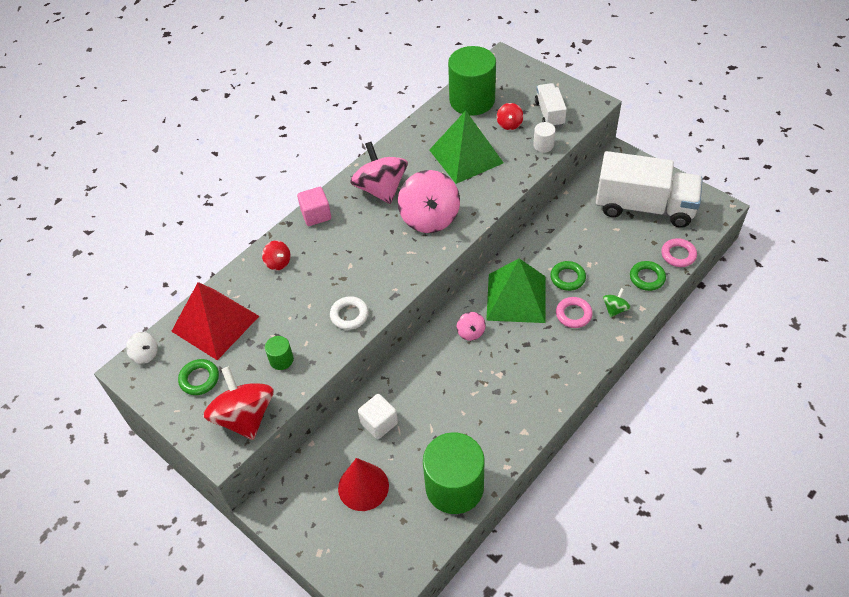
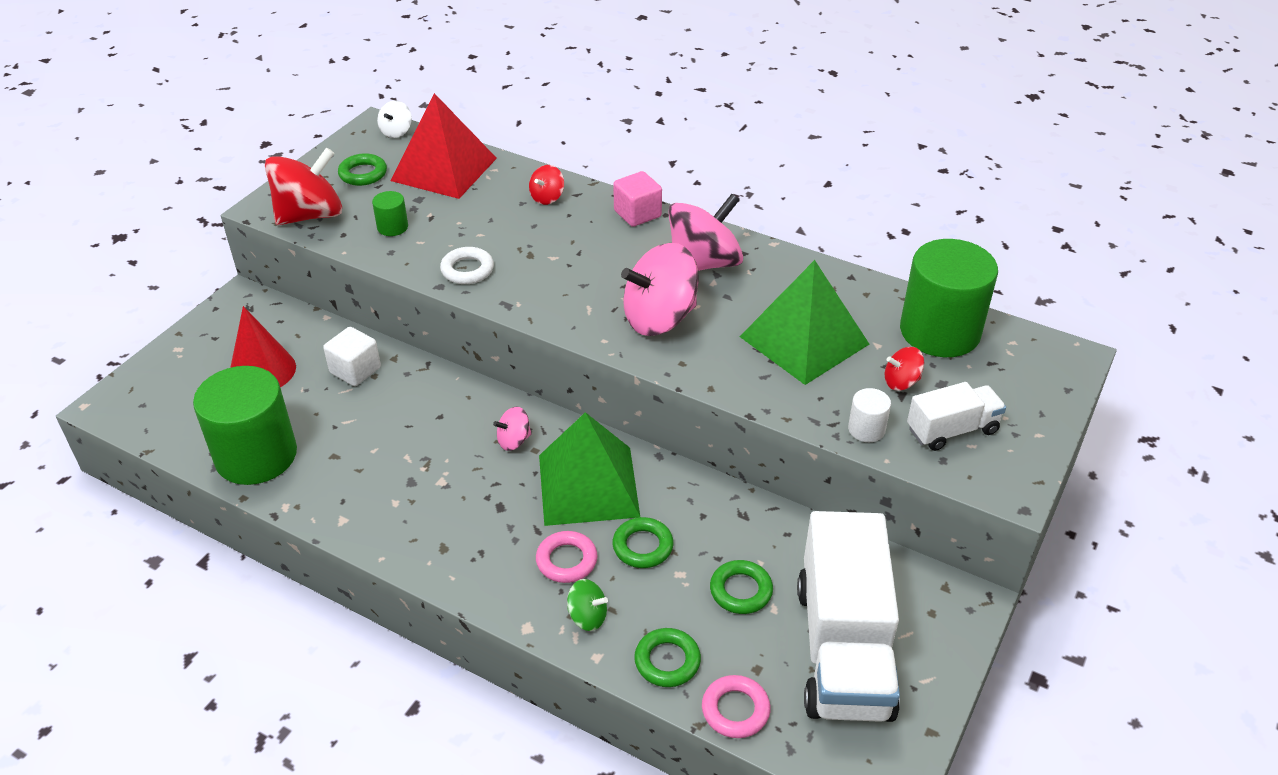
camera: 75 degrees right, 10 degrees down
(603, 240) = (741, 591): none -> green ring

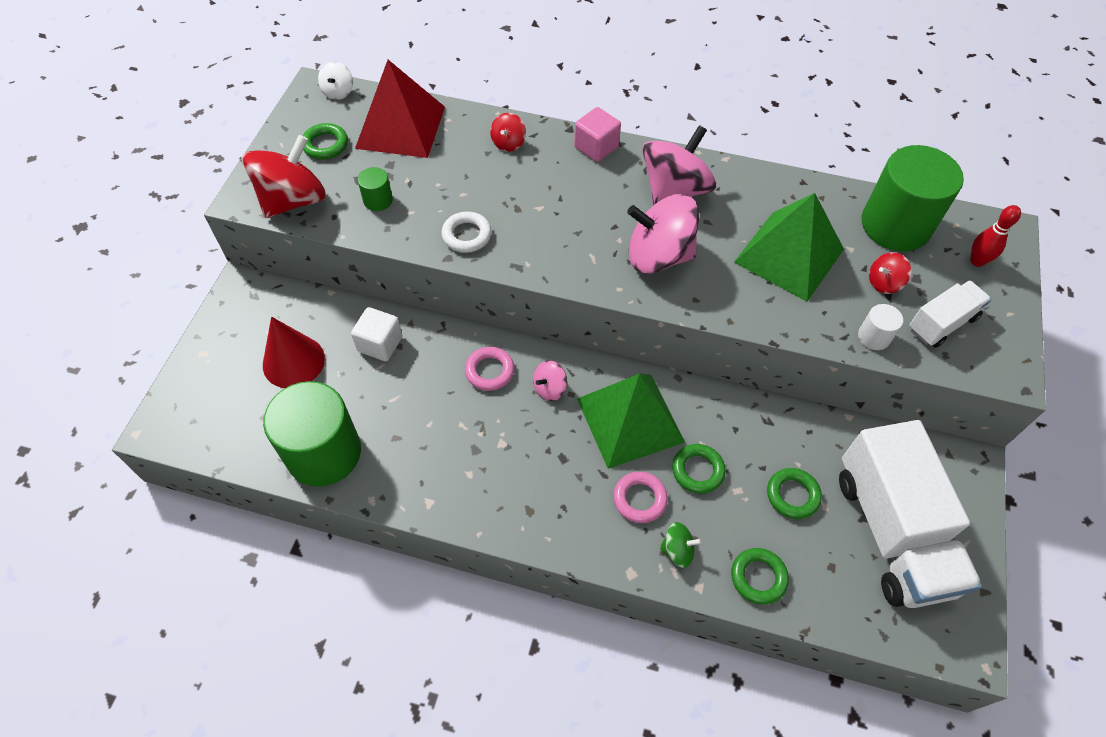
camera: 15 degrees left, 15 degrees up
(659, 318) = (658, 256): pink spinning top -> pink spinning top turned 45 degrees clockwise
(735, 710) = (829, 610): pink ring -> pink ring (489, 371)
(1021, 379) = (977, 261): none -> red bowling pin

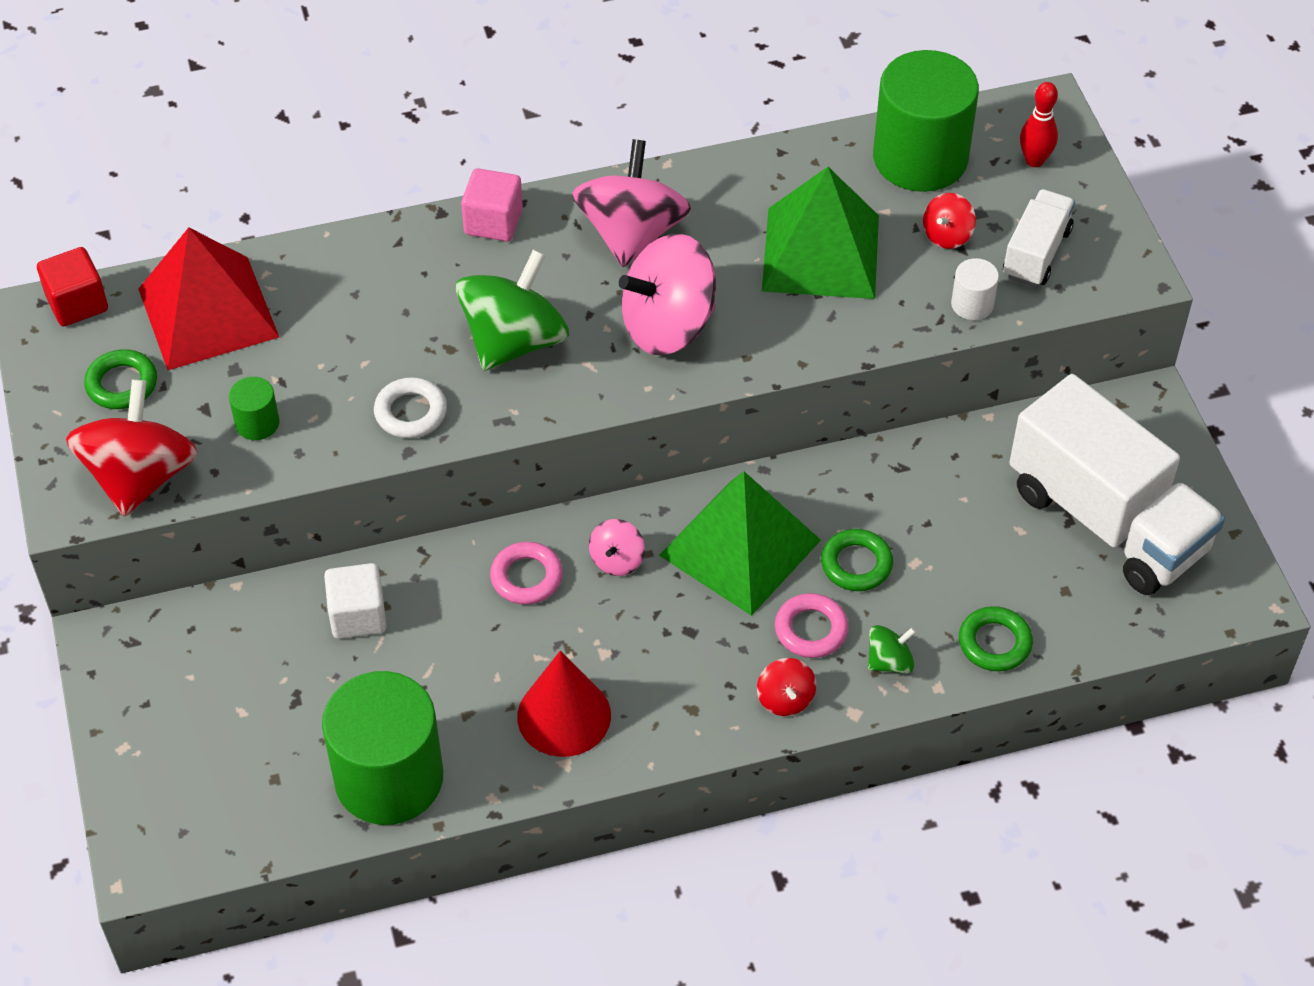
camera: 30 degrees left, 5 degrees down
(293, 361) = (258, 694): red cone -> red cone (564, 715)
(338, 92) = (77, 303): white spinning top -> red cube
(508, 143) = (373, 268): red spinning top -> red spinning top (785, 699)
(558, 222) = (514, 341): none -> green spinning top
(792, 495) = (978, 536): green ring -> none

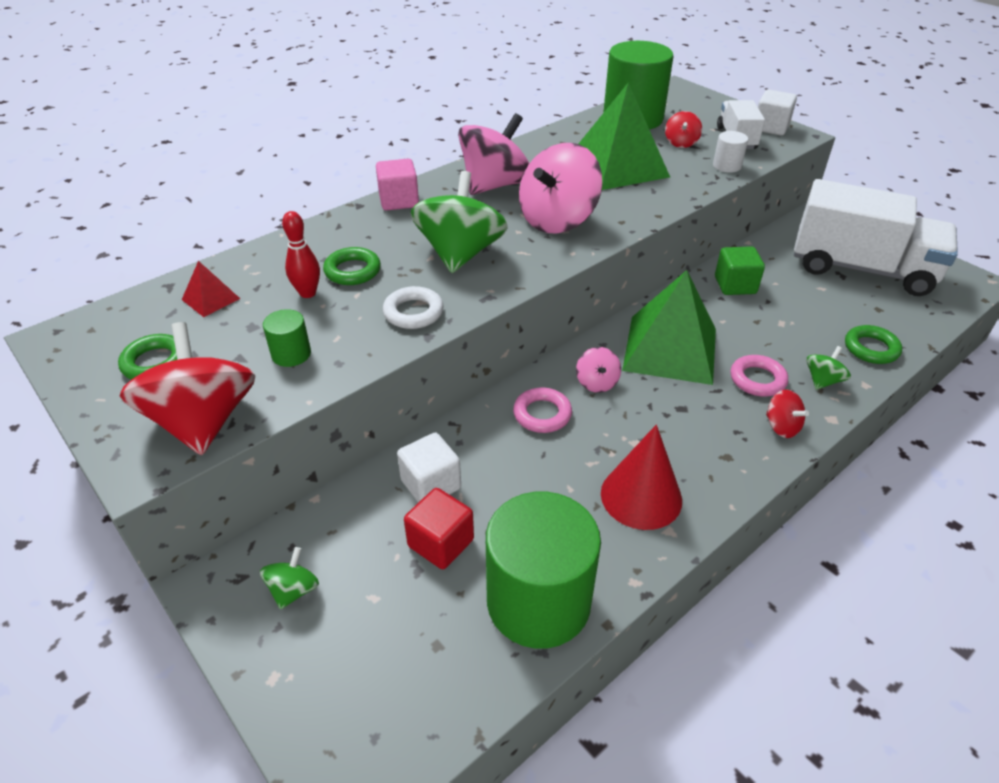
camera: 25 degrees left, 10 degrees down
(77, 303) = (91, 323): red cube -> red cube (441, 543)
(174, 674) = (293, 590): none -> green spinning top
(208, 312) = (211, 299): red pyramid -> red pyramid, size x0.43
(631, 234) = (495, 185): pink spinning top -> pink spinning top turned 60 degrees clockwise
(856, 564) = (749, 335): green ring -> green ring (352, 271)
(905, 482) = (735, 285): none -> green cube
(1034, 160) = (693, 106): red bowling pin -> red bowling pin (307, 293)
(1109, 247) = (770, 127): none -> white cube

